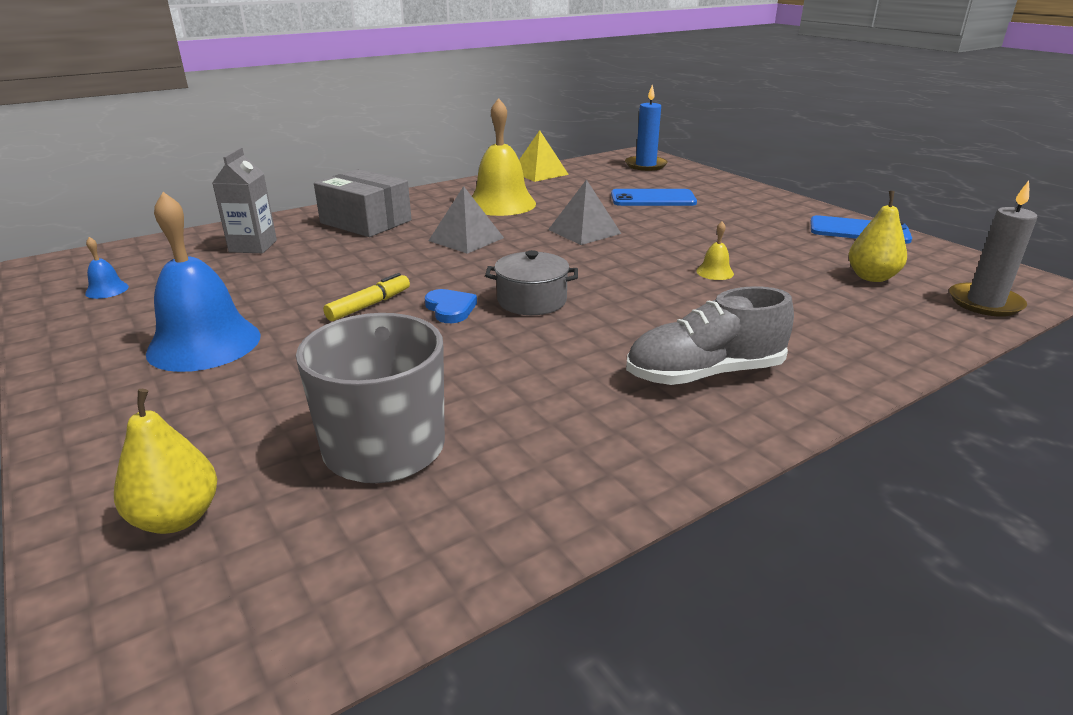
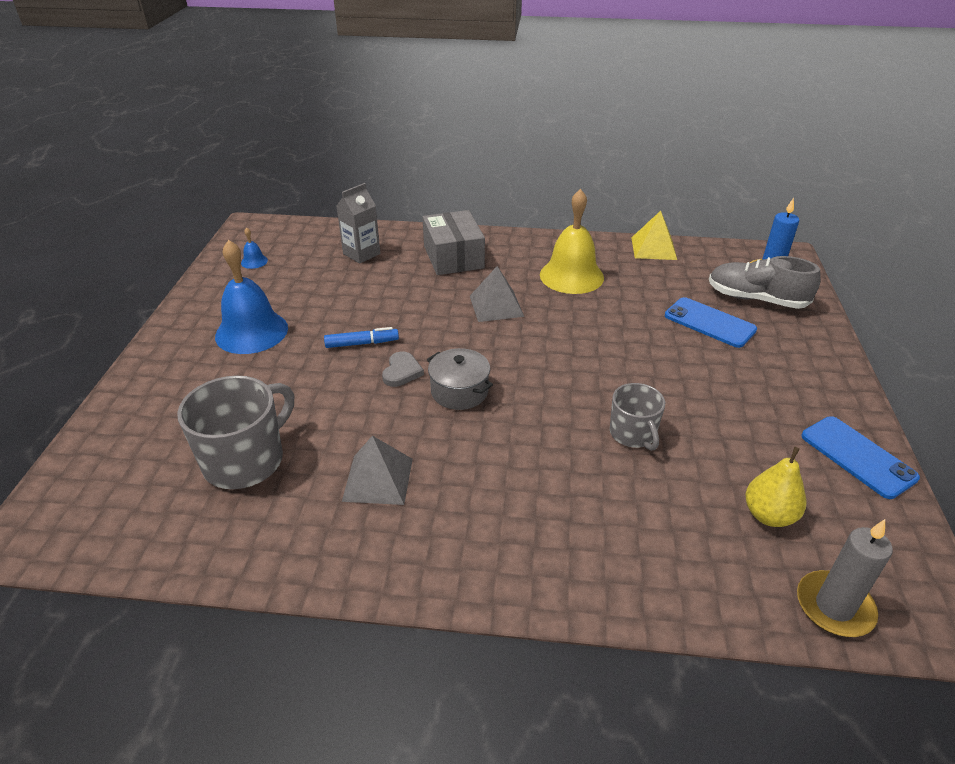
camera: 40 degrees right, 10 degrees up
(177, 518) = (126, 448): yellow pear -> none
(369, 305) = (362, 343): yellow marker -> blue marker
(450, 309) = (402, 372): blue heart -> grey heart
(584, 231) = (593, 337): grey pyramid -> grey pyramid (378, 479)
(704, 374) = (477, 523): grey shoe -> grey shoe (756, 299)
(715, 272) = (633, 434): yellow bell -> grey mug

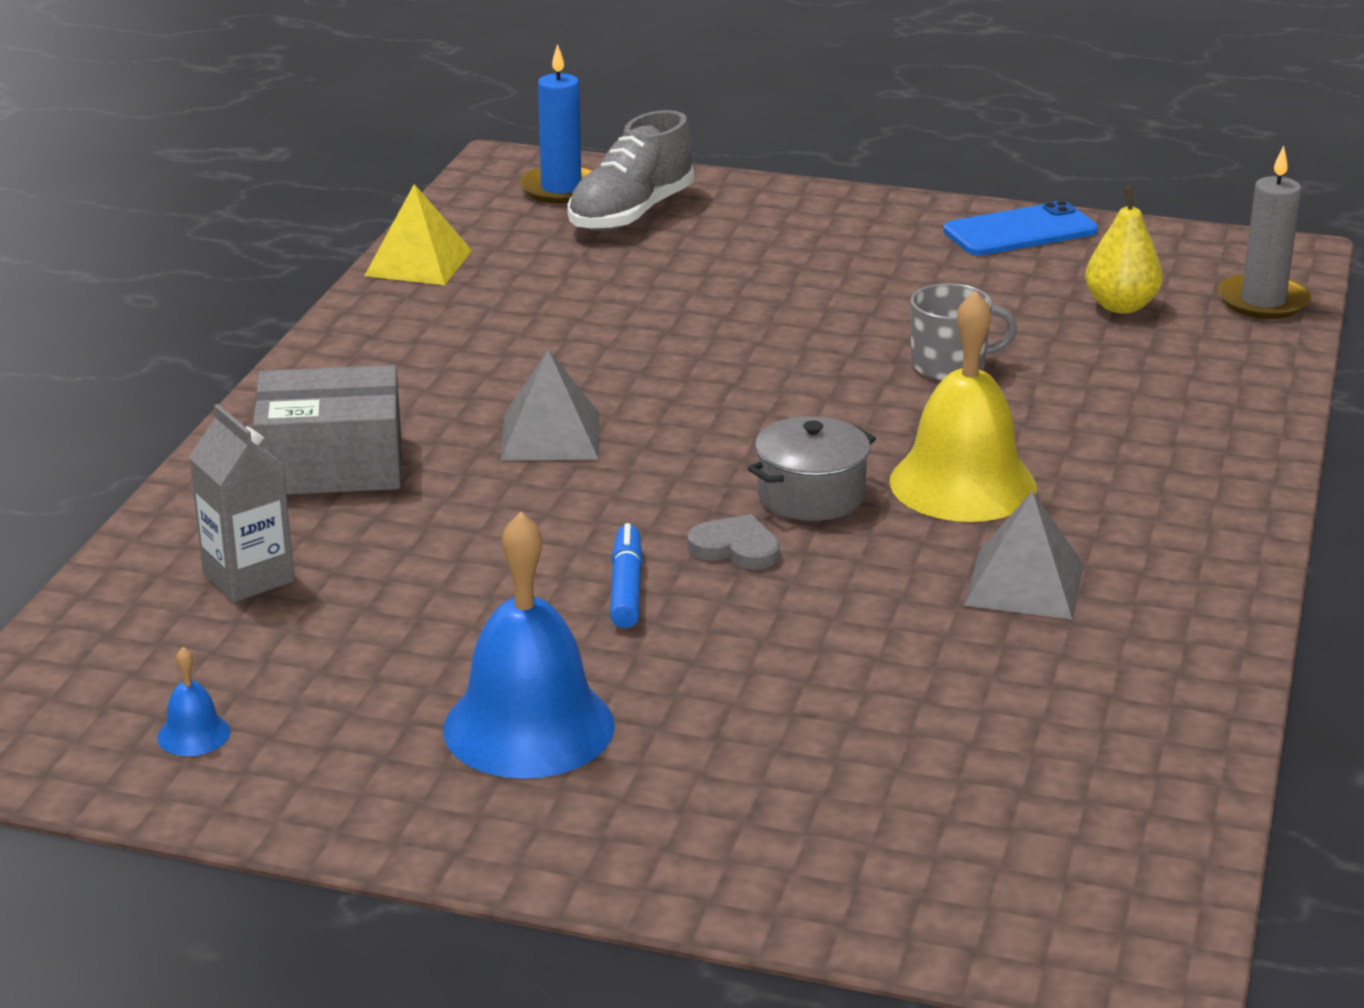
camera: 80 degrees left, 10 degrees down
(245, 460) = (960, 718): grey mug -> none
(571, 276) = (478, 351): yellow bell -> yellow bell (962, 484)
(709, 323) = (684, 261): blue phone -> none

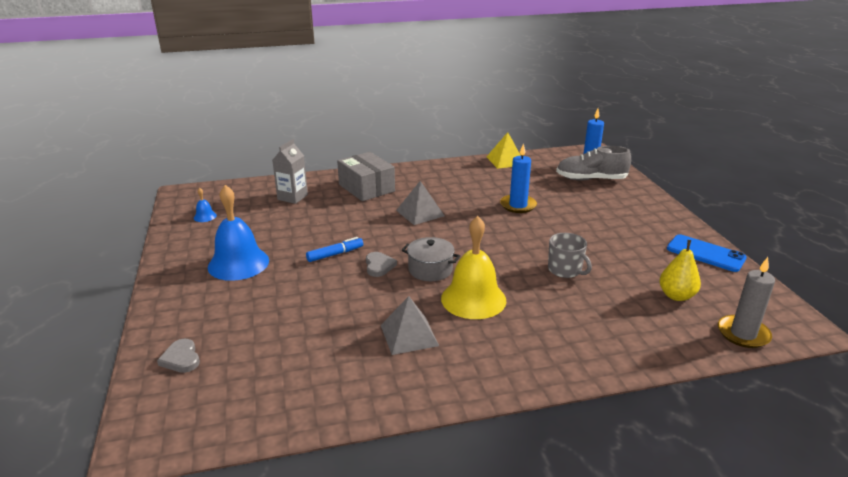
camera: 60 degrees right, 0 degrees up
(650, 322) = (518, 205): none -> blue candle
(883, 874) = (181, 358): none -> grey heart

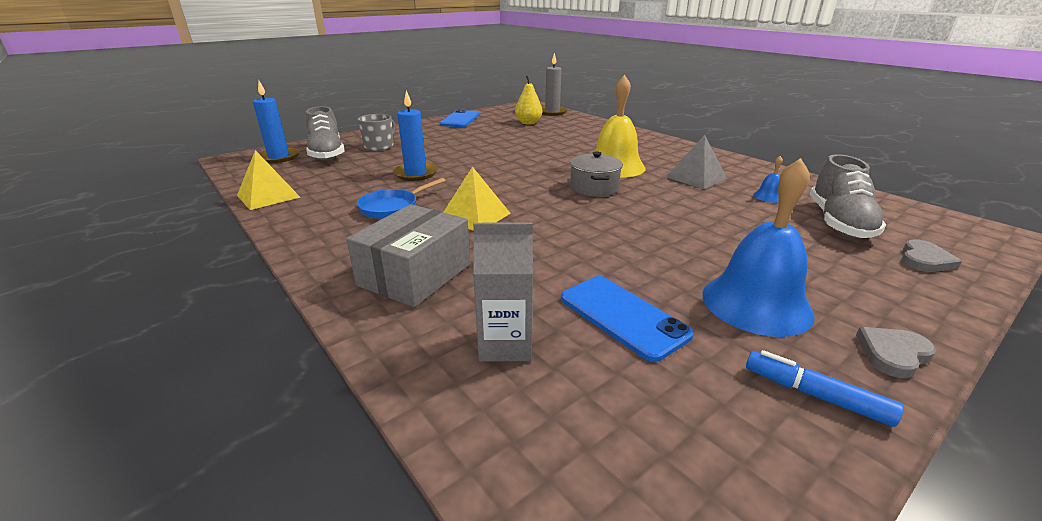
camera: 115 degrees left, 0 degrees up
(205, 216) = (703, 444): blue bell -> blue bell (768, 196)
(257, 359) = (838, 222): none -> grey shoe
(276, 225) = (622, 316): none -> blue phone
(335, 254) = (633, 240): blue marker -> blue marker (815, 395)
(379, 266) = (621, 210): grey heart -> grey heart (892, 354)
(420, 213) = (475, 216): grey pyramid -> yellow pyramid
(457, 191) = (392, 207): none -> blue pan
(565, 270) = (530, 147): grey mug -> grey mug (379, 146)

